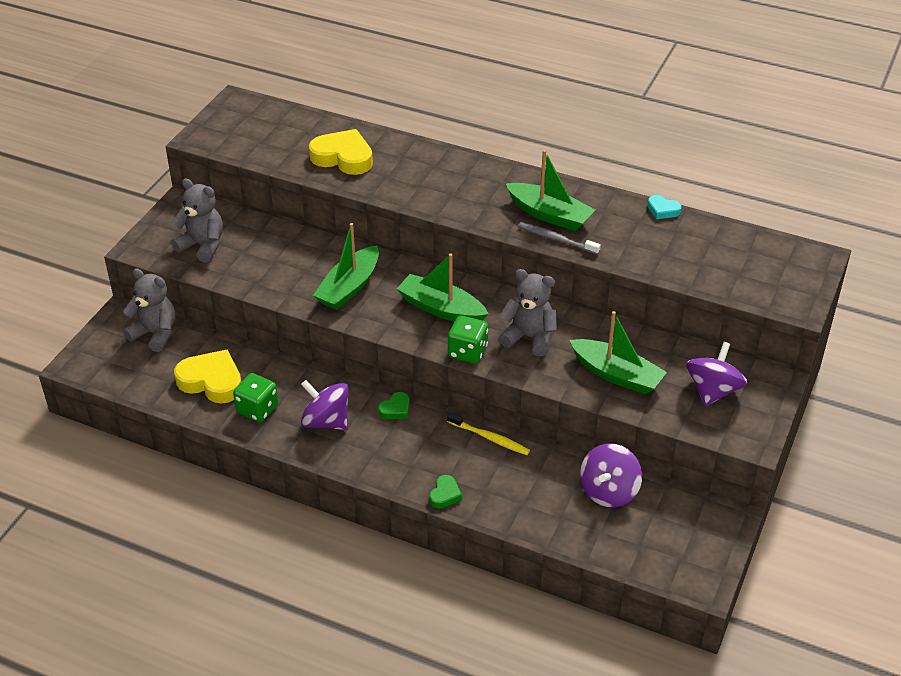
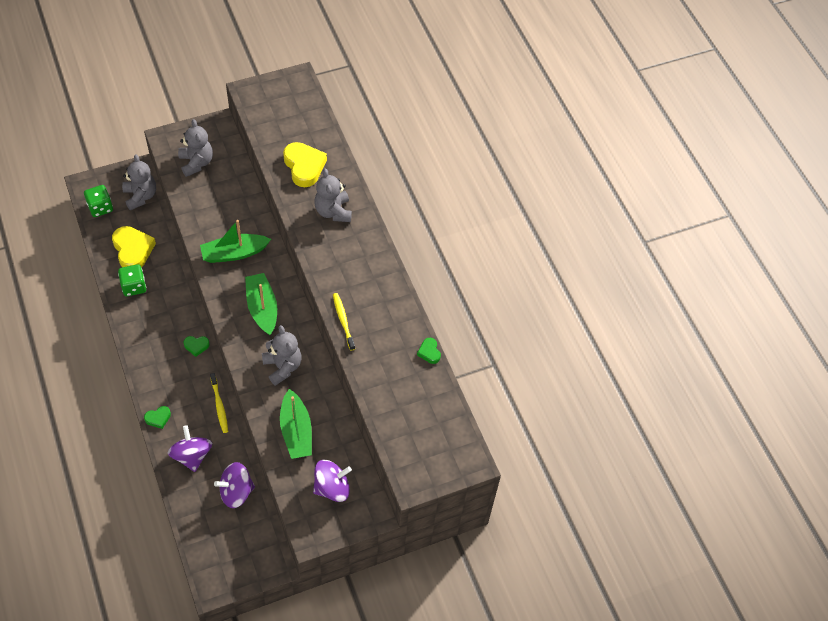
camera: 40 degrees right, 15 degrees up
(326, 421) = (156, 323): purple spinning top -> purple spinning top (192, 455)
(422, 171) = (333, 211): none -> grey teddy bear
(467, 352) = (241, 347): green dice -> green dice (100, 207)
(549, 215) = (362, 301): green boat -> none
(556, 239) = (343, 321): grey toothbrush -> yellow toothbrush
(663, 210) = (429, 352): turquoise heart -> green heart

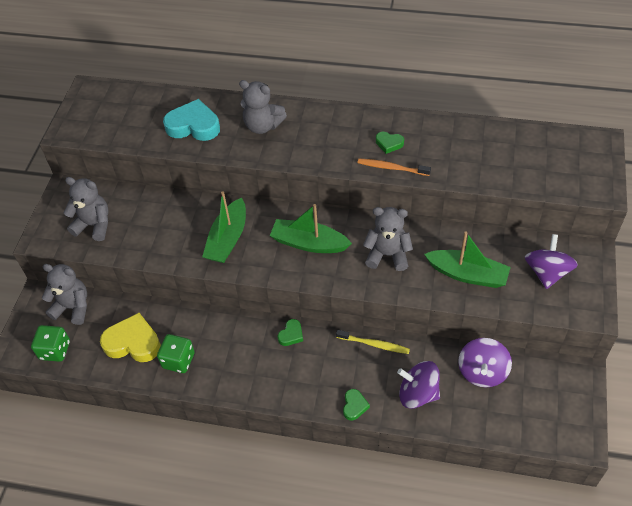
camera: 50 degrees left, 5 degrees down
(304, 166) = (193, 126): yellow heart -> turquoise heart
(343, 321) = (391, 168): yellow toothbrush -> orange toothbrush
(429, 352) = (467, 123): green heart -> green heart (389, 144)

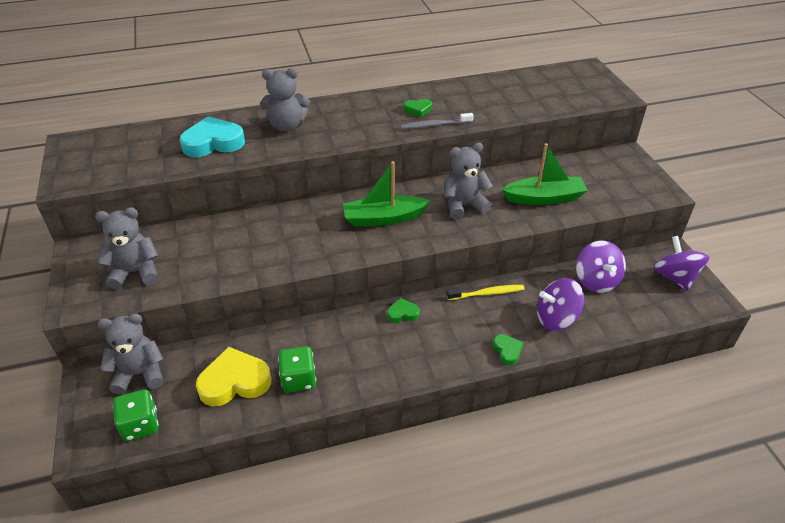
camera: 30 degrees left, 10 degrees down
(228, 239) = (298, 239): green boat -> none
(291, 334) = (403, 313): green heart -> green heart turned 105 degrees counterclockwise
(391, 168) = (434, 125): orange toothbrush -> grey toothbrush
(547, 272) = (606, 177): purple spinning top -> purple spinning top (675, 277)

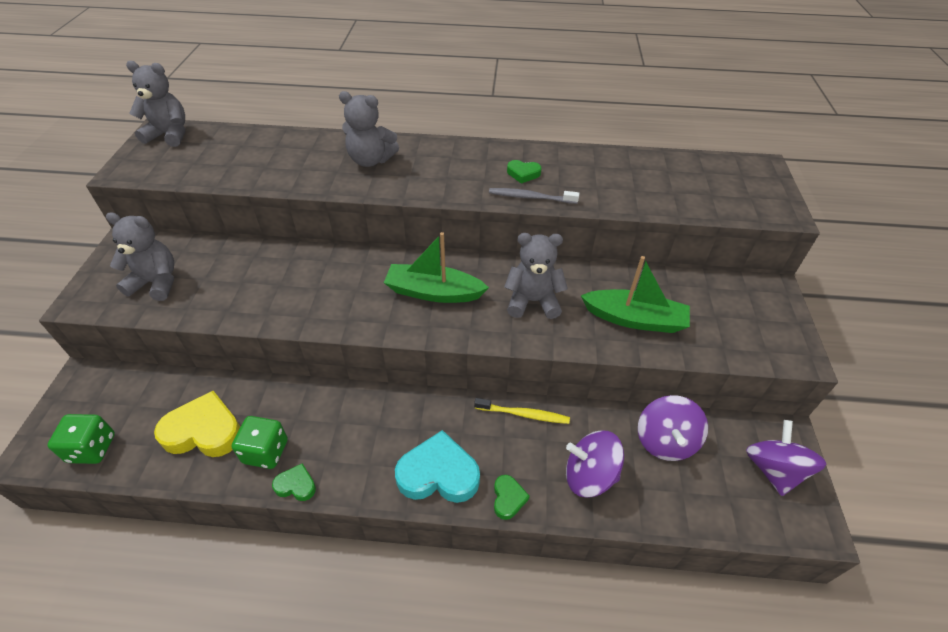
camera: 20 degrees right, 5 degrees up
(139, 374) = (126, 390): grey teddy bear -> grey teddy bear (169, 135)
(213, 143) = (286, 162): turquoise heart -> turquoise heart (438, 474)
(403, 313) = (416, 408): green heart -> green heart (296, 485)

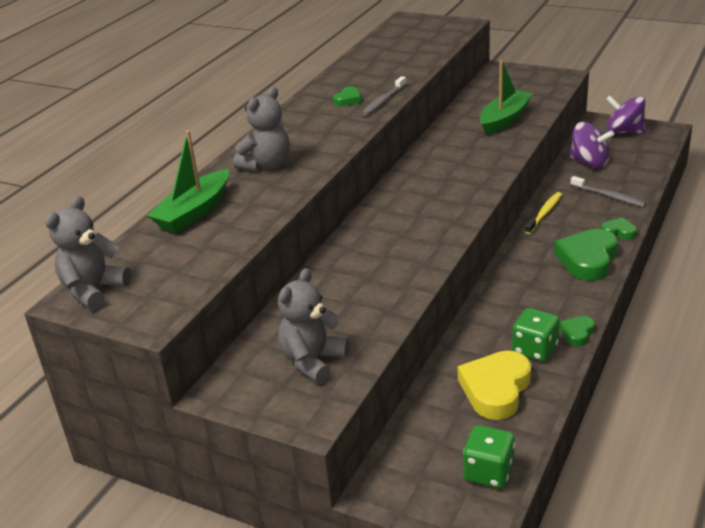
camera: 65 degrees left, 15 degrees down
(433, 292) = (428, 196): green boat -> green boat (194, 212)
(438, 474) = (588, 259): turquoise heart -> green heart
(532, 301) = (464, 154): grey teddy bear -> none
(589, 475) = (609, 196): purple spinning top -> grey toothbrush

